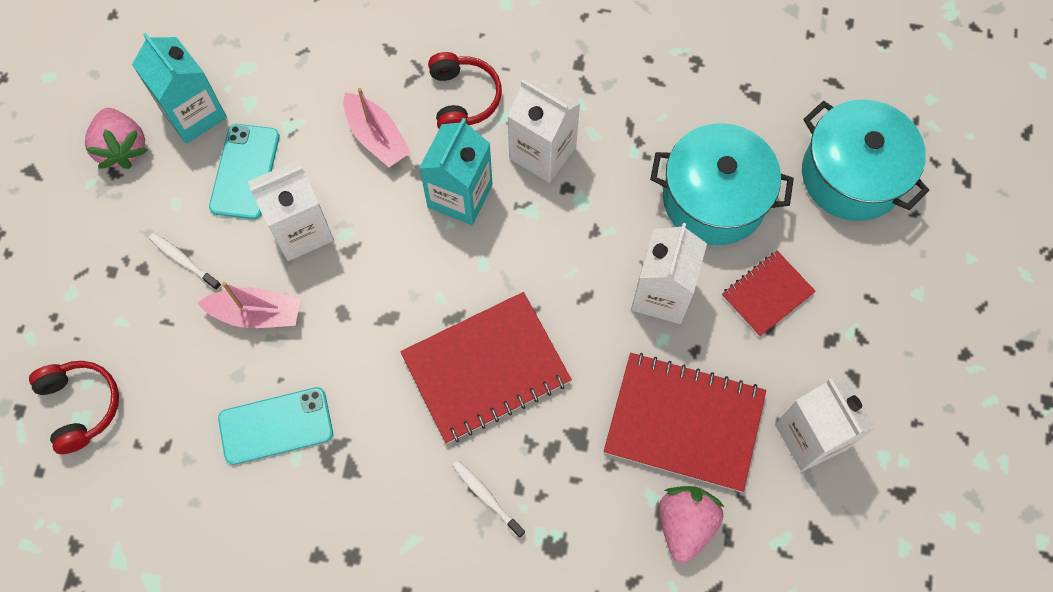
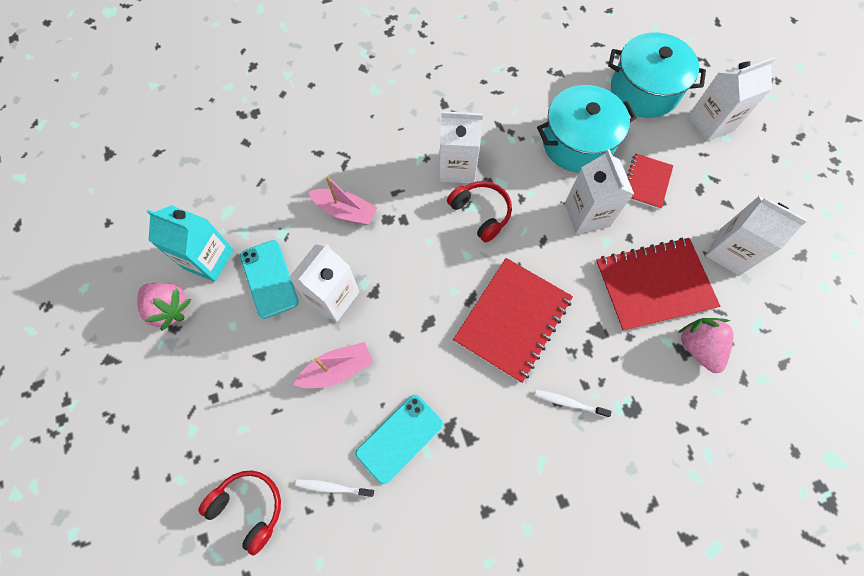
camera: 30 degrees left, 0 degrees up
(183, 261) = (262, 362): white toothbrush -> white toothbrush (333, 487)
(460, 196) = (423, 220): turquoise carton -> none
(463, 98) = (386, 159): red headphones -> red headphones (481, 213)
(910, 264) = (710, 123): none -> white carton

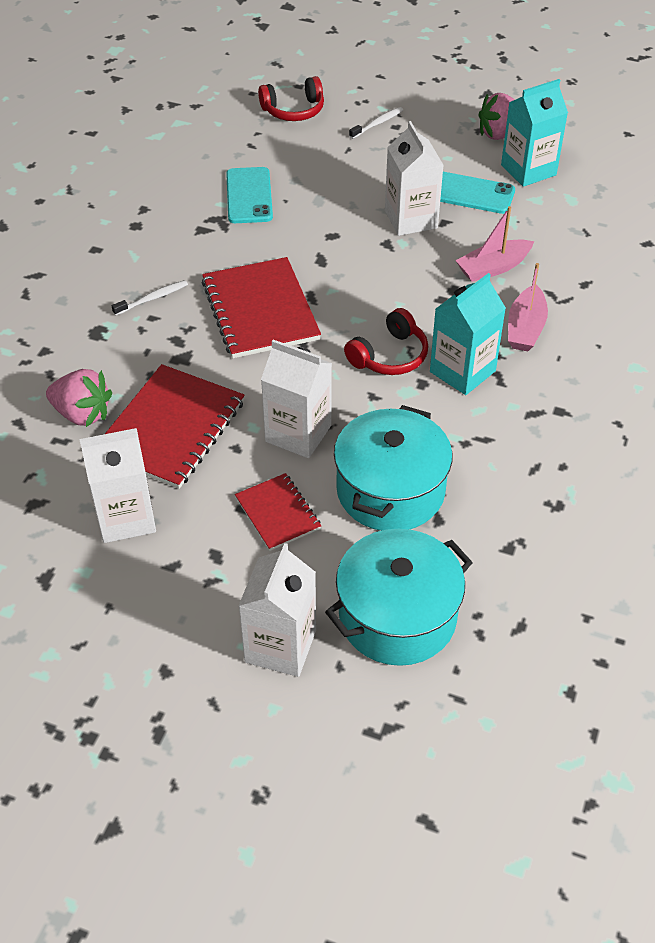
camera: 130 degrees right, 20 degrees down
(333, 487) = (257, 150): white toothbrush -> white toothbrush (377, 123)
(337, 369) = (343, 192): pink boat -> pink boat (525, 328)
(457, 167) = (462, 371): white carton -> turquoise carton
(481, 213) = (389, 356): red headphones -> red headphones turned 45 degrees counterclockwise

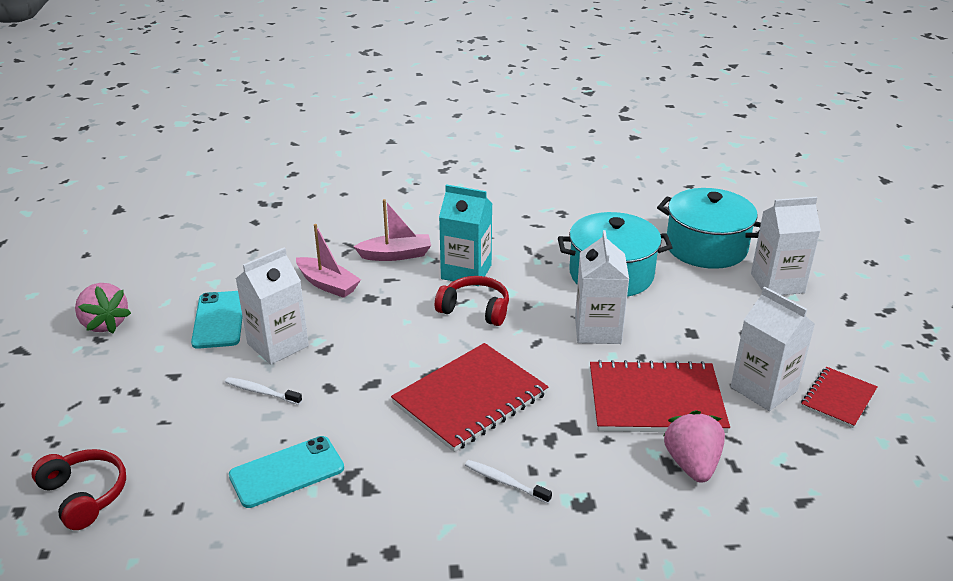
camera: 115 degrees left, 15 degrees down
(278, 513) = (680, 316): red notebook -> red notebook (838, 398)
(377, 123) = (101, 414): white toothbrush -> white toothbrush (261, 392)
(528, 170) = (166, 295): turquoise carton -> none

